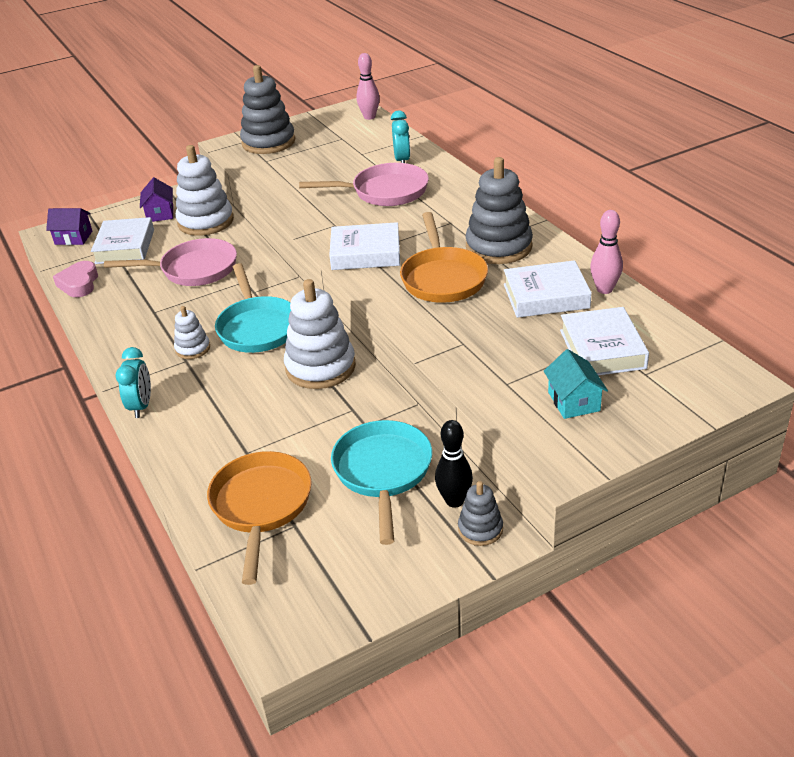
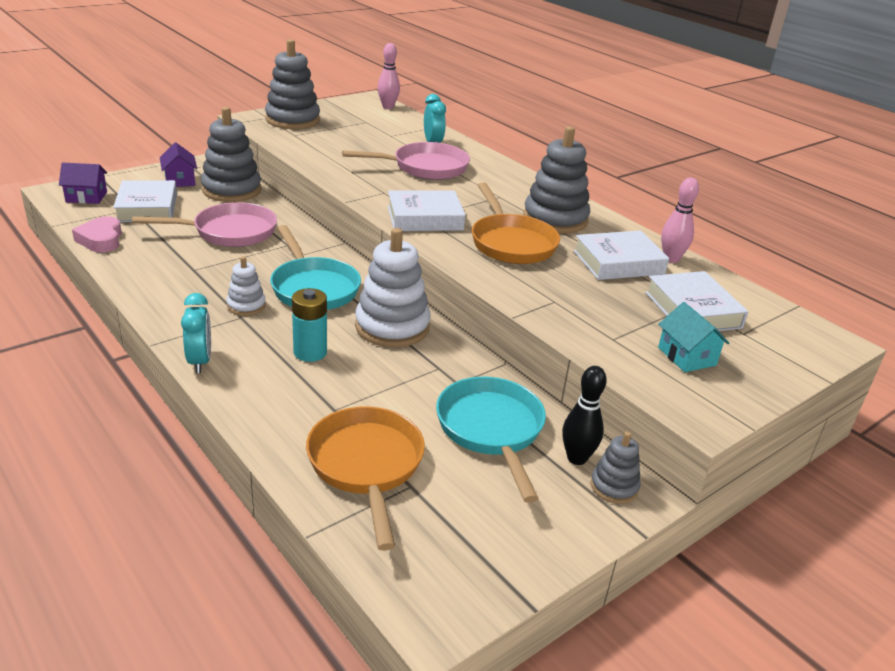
camera: 15 degrees left, 5 degrees down
(206, 222) = (231, 190): white stacking toy -> grey stacking toy
(239, 395) = (310, 352): none -> turquoise battery

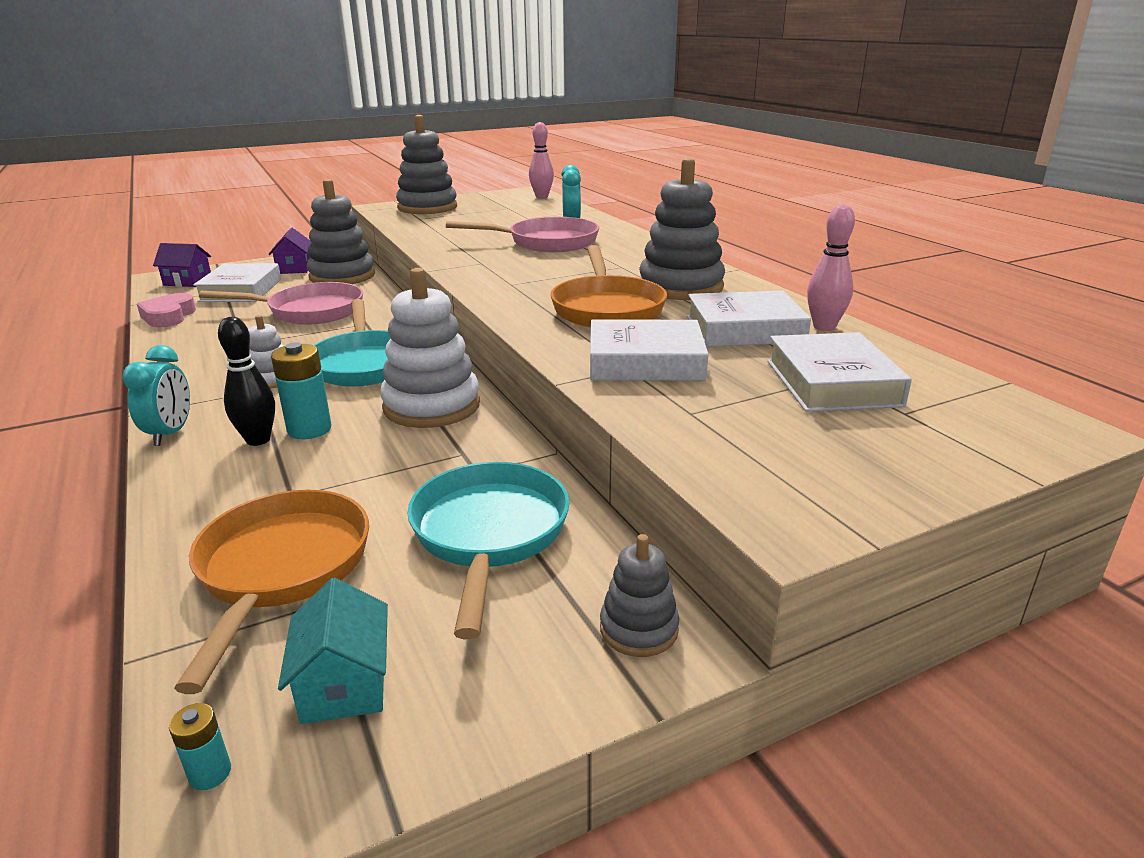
camera: 15 degrees right, 5 degrees down
(411, 594) = (210, 773): none -> turquoise battery
(424, 218) = (512, 285): white book -> white book (645, 361)
(577, 458) = (598, 581): black bowling pin -> black bowling pin (258, 440)
(686, 356) = (797, 438): turquoise house -> turquoise house (344, 684)

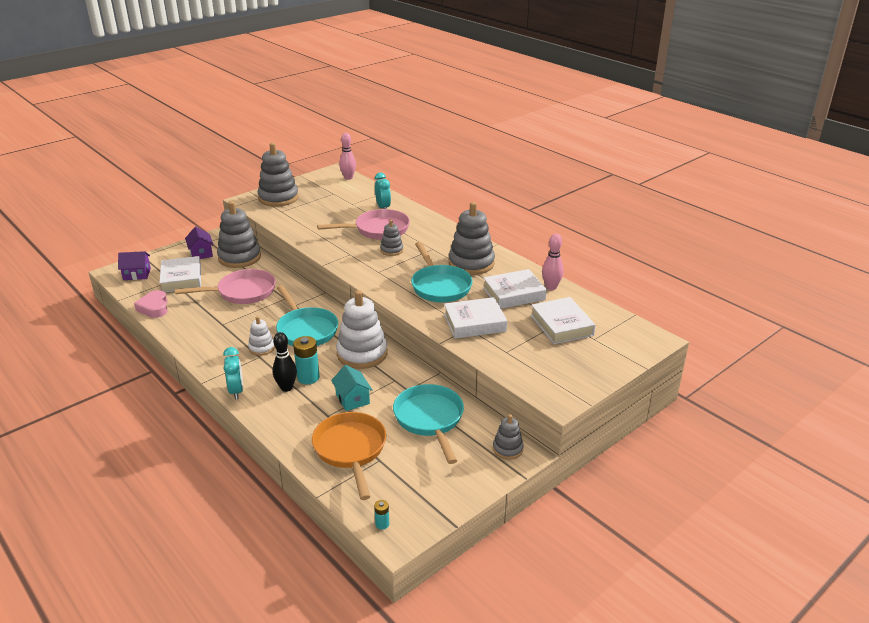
camera: 15 degrees left, 5 degrees up
(344, 684) = (409, 488): turquoise house -> turquoise house (352, 399)
(552, 263) = (391, 250): none -> grey stacking toy
(606, 308) = (439, 286): orange pan -> turquoise pan

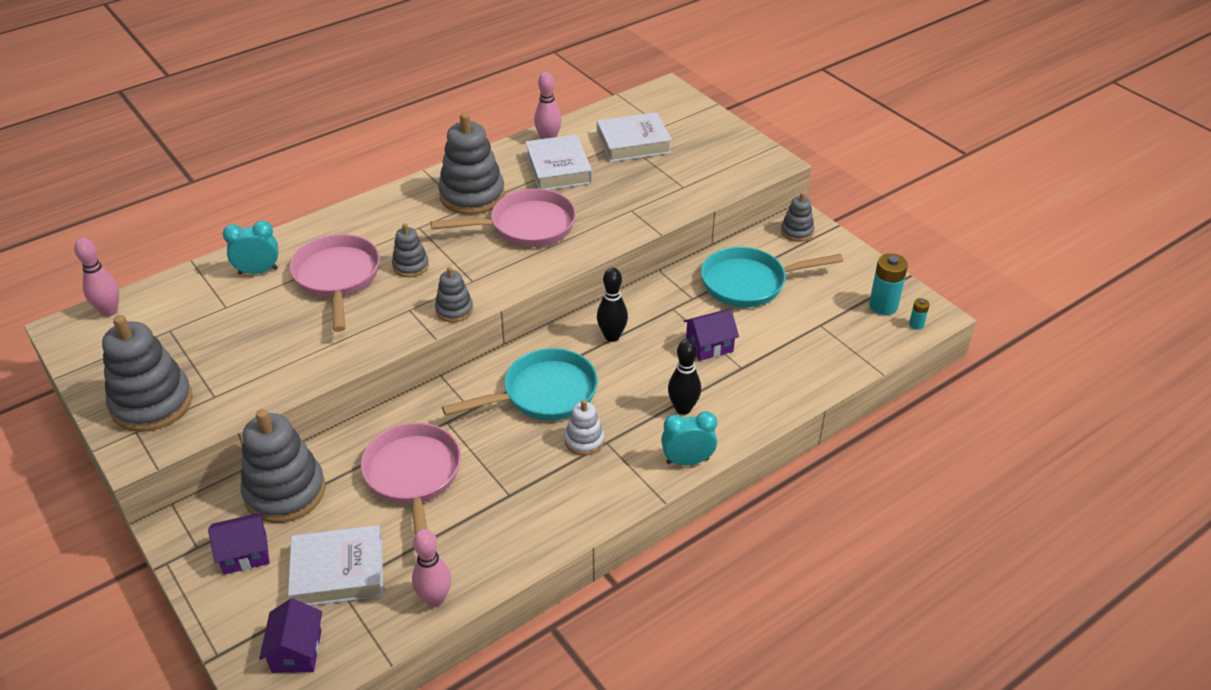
camera: 85 degrees left, 10 degrees up
(154, 307) = (435, 599): pink heart -> pink bowling pin
(308, 377) = (661, 387): turquoise battery -> turquoise battery (883, 305)
(349, 268) = (454, 310): none -> grey stacking toy
(351, 450) = (804, 347): orange pan -> none
(352, 399) = (709, 345): turquoise house -> purple house
(362, 354) = (612, 336): white stacking toy -> black bowling pin
(439, 286) = (526, 226): turquoise pan -> pink pan
(474, 323) = (620, 204): white book -> none

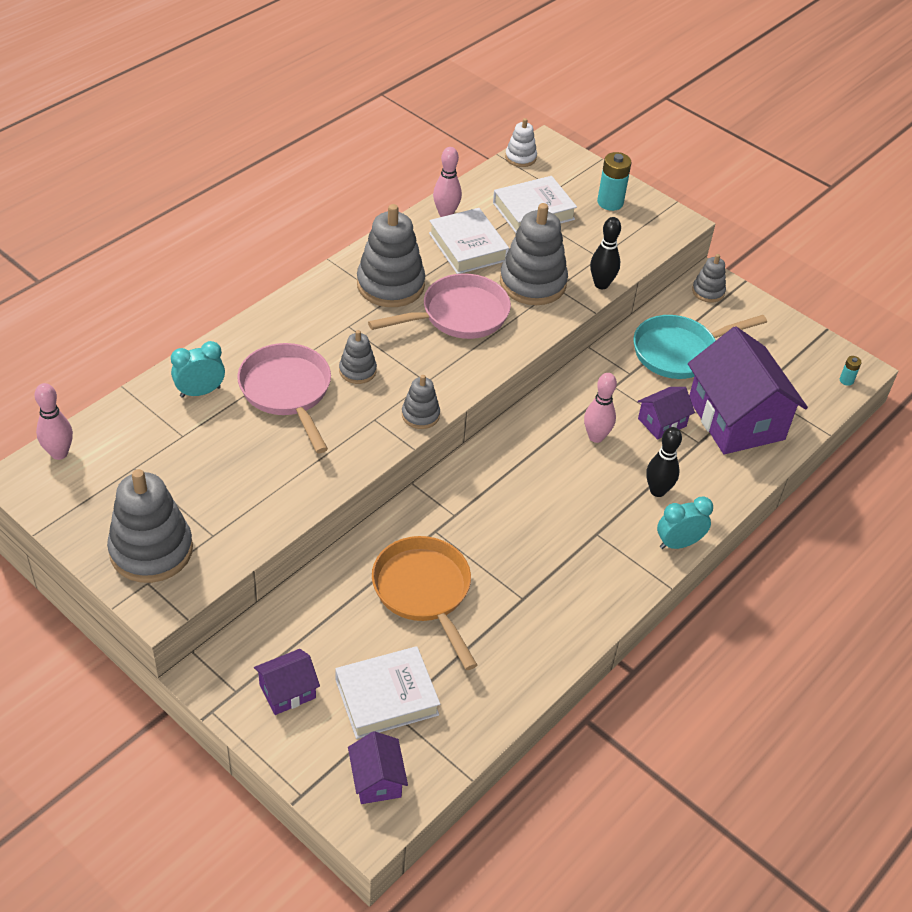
camera: 15 degrees left, 5 degrees up
(285, 492) = (302, 623): grey stacking toy -> grey stacking toy (532, 283)
(413, 477) = (424, 592): pink pan -> orange pan
(435, 599) = (489, 711): pink bowling pin -> pink bowling pin (596, 437)
(544, 394) = (520, 490): turquoise pan -> none
(584, 441) = (575, 534): white stacking toy -> white stacking toy (520, 157)
(612, 336) = (565, 422): black bowling pin -> black bowling pin (601, 284)
(787, 350) = (736, 419): none -> purple house
(883, 305) = (811, 364): turquoise battery -> turquoise battery (610, 202)

